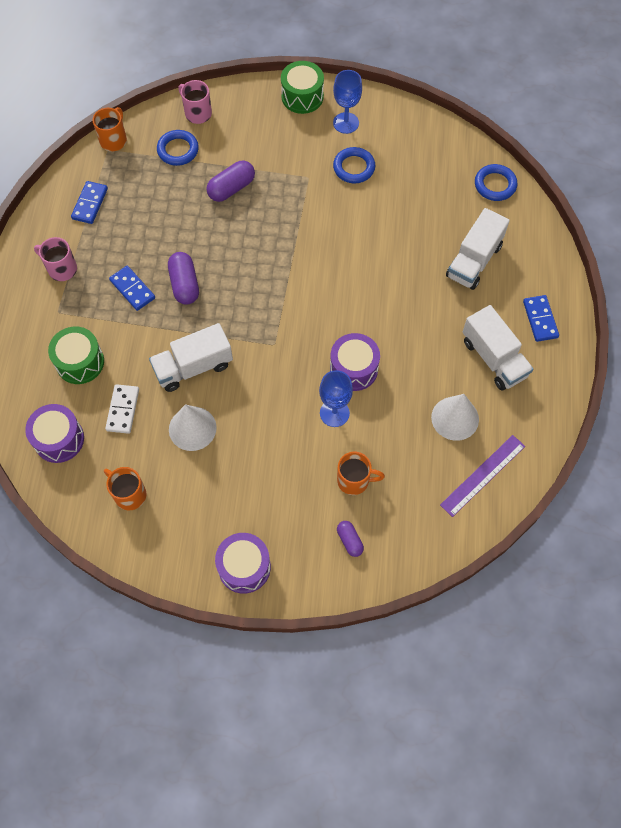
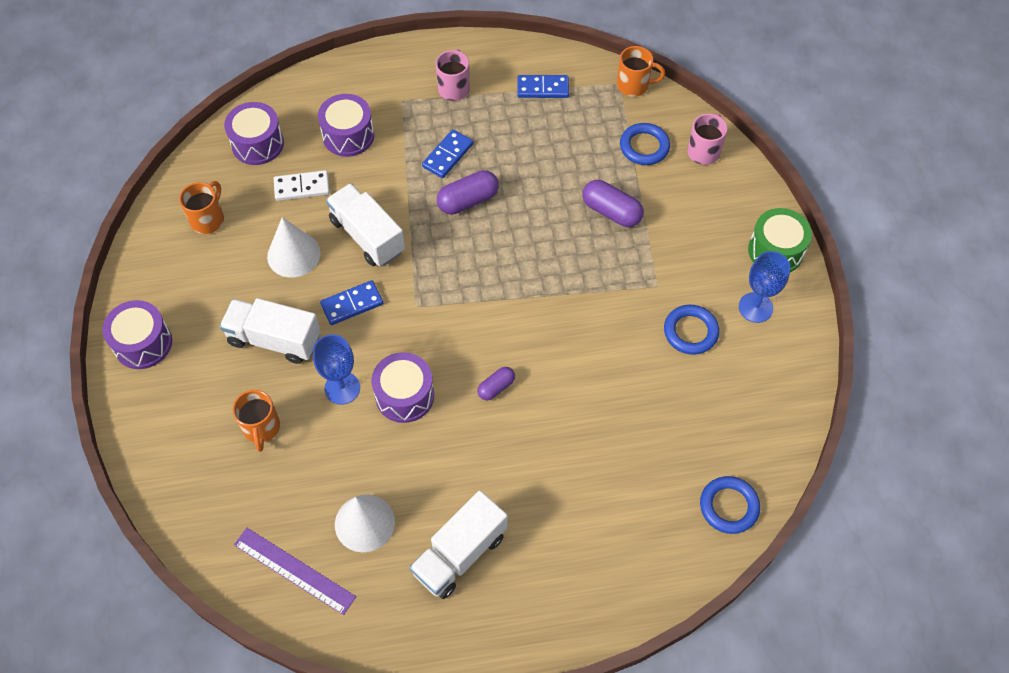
camera: 75 degrees right, 5 degrees down
(80, 362) = (348, 135): green drum -> purple drum
(349, 541) = (187, 439): purple capsule -> purple capsule (496, 387)
(474, 261) = (598, 502): white truck -> white truck (274, 339)
(540, 319) = (534, 603): blue domino -> blue domino (352, 304)

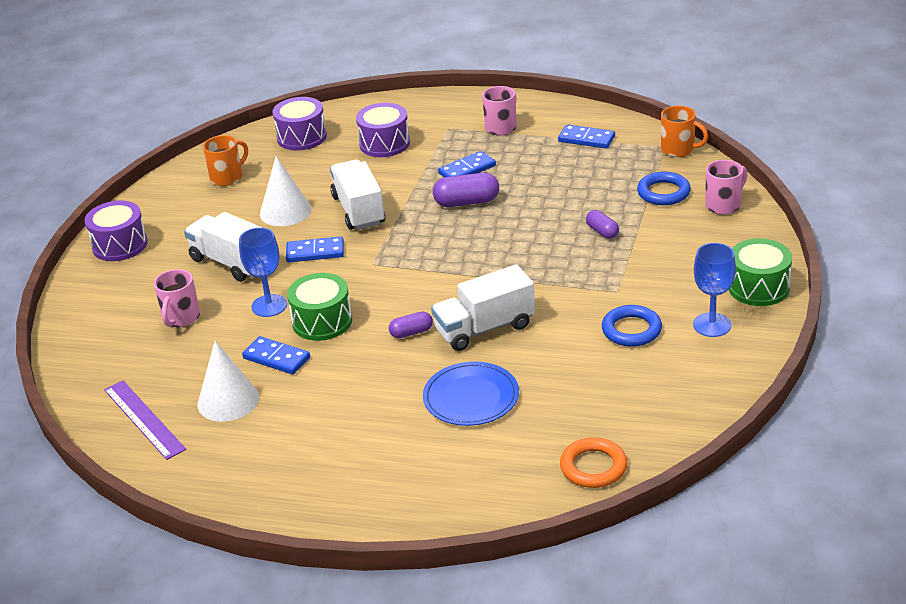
camera: 25 degrees right, 25 degrees down
(261, 428) = (181, 318): orange mug -> pink mug
(302, 187) = (321, 170): white domino -> none
(384, 455) = (276, 358): none -> blue domino
(404, 395) = (322, 321): purple drum -> green drum
(460, 554) = (301, 442): white truck -> white truck (485, 328)
(588, 454) = (471, 397): none -> blue plate
(611, 211) = (602, 232): purple capsule -> purple capsule, size x0.60
(729, 506) = (593, 467): blue ring -> orange ring

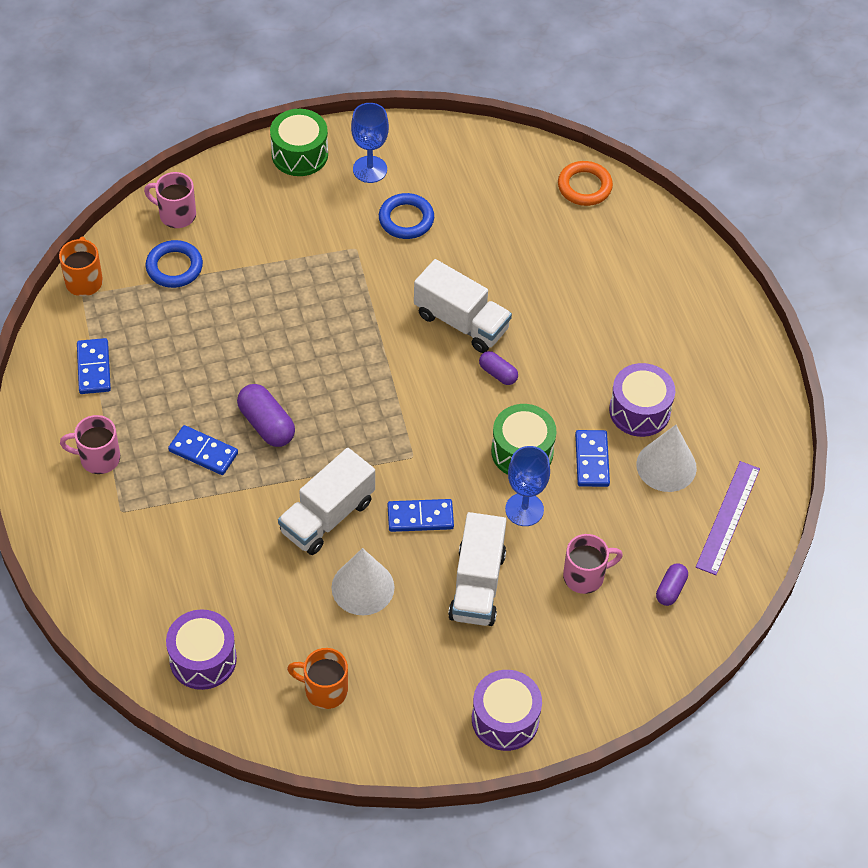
camera: 125 degrees left, 20 degrees up
(315, 252) = (420, 517): blue domino -> blue domino turned 60 degrees counterclockwise
(384, 143) = (181, 560): purple drum -> purple drum (639, 411)
(471, 397) = (555, 293): blue plate -> none
(602, 232) = (266, 291): purple capsule -> purple capsule (670, 589)

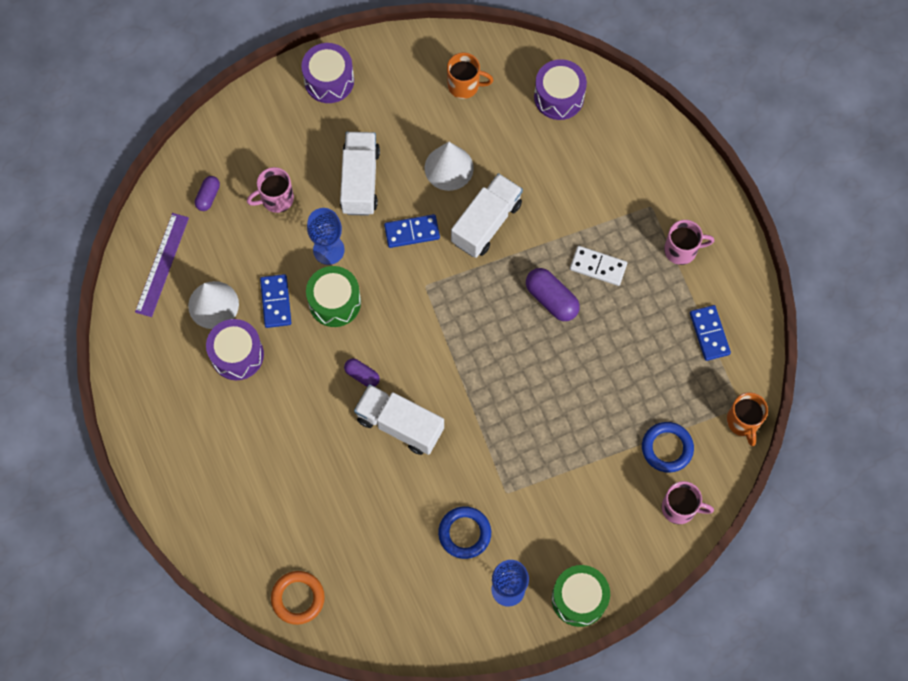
camera: 175 degrees right, 15 degrees up
(203, 452) = (598, 266): blue domino -> white domino

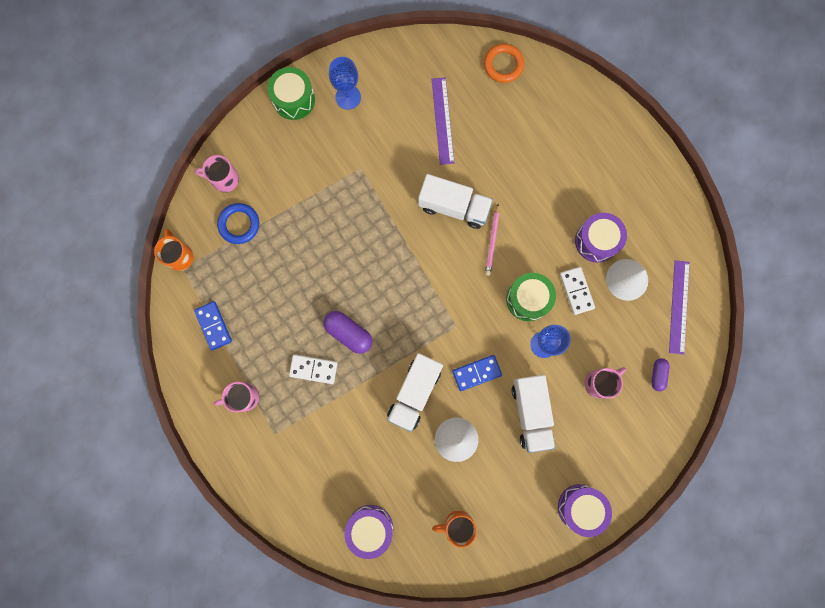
camera: 170 degrees right, 10 degrees up
(276, 302) = (576, 291): blue domino -> white domino
(362, 375) = (492, 241): purple capsule -> pink pencil
(392, 536) = (442, 121): none -> purple ruler
(464, 533) = (388, 132): blue ring -> none

